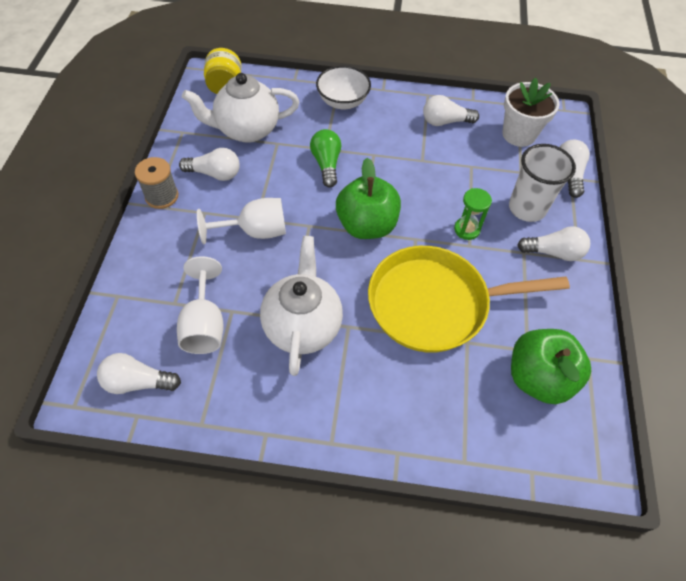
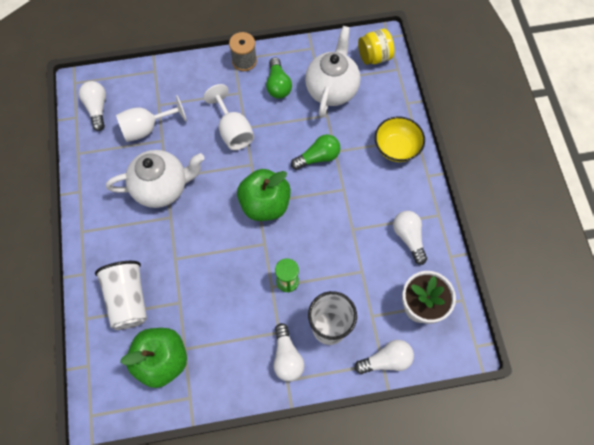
camera: 75 degrees right, 10 degrees up
(215, 174) = (278, 85): white light bulb -> green light bulb
(246, 130) = (331, 89): white teapot -> white teapot turned 45 degrees clockwise
(342, 101) = (396, 148): white bowl -> yellow bowl
(435, 303) = (206, 272): yellow pan -> none
(449, 401) = (128, 299): none -> white cup

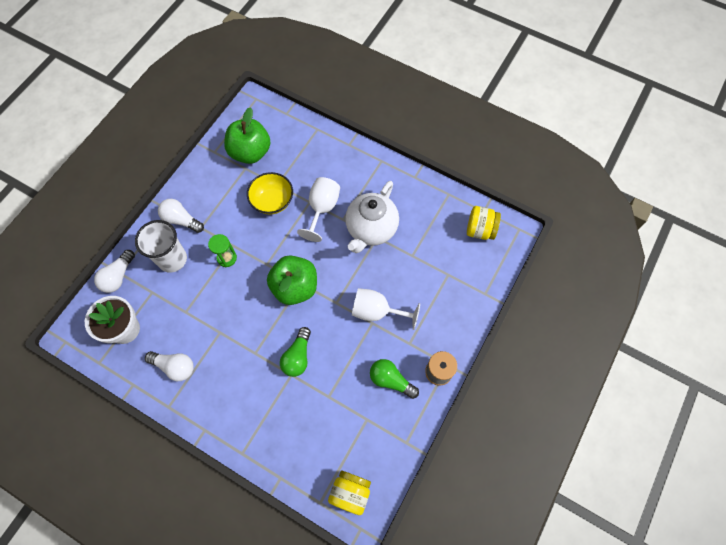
camera: 130 degrees right, 0 degrees up
(97, 108) = (480, 230): white light bulb -> yellow jar
(128, 299) = (307, 158): white cup -> none
(147, 128) = (432, 252): white goblet -> white goblet (322, 209)
(331, 89) = (349, 422): white teapot -> none
(396, 148) = (249, 427): yellow bowl -> yellow bowl (272, 201)

